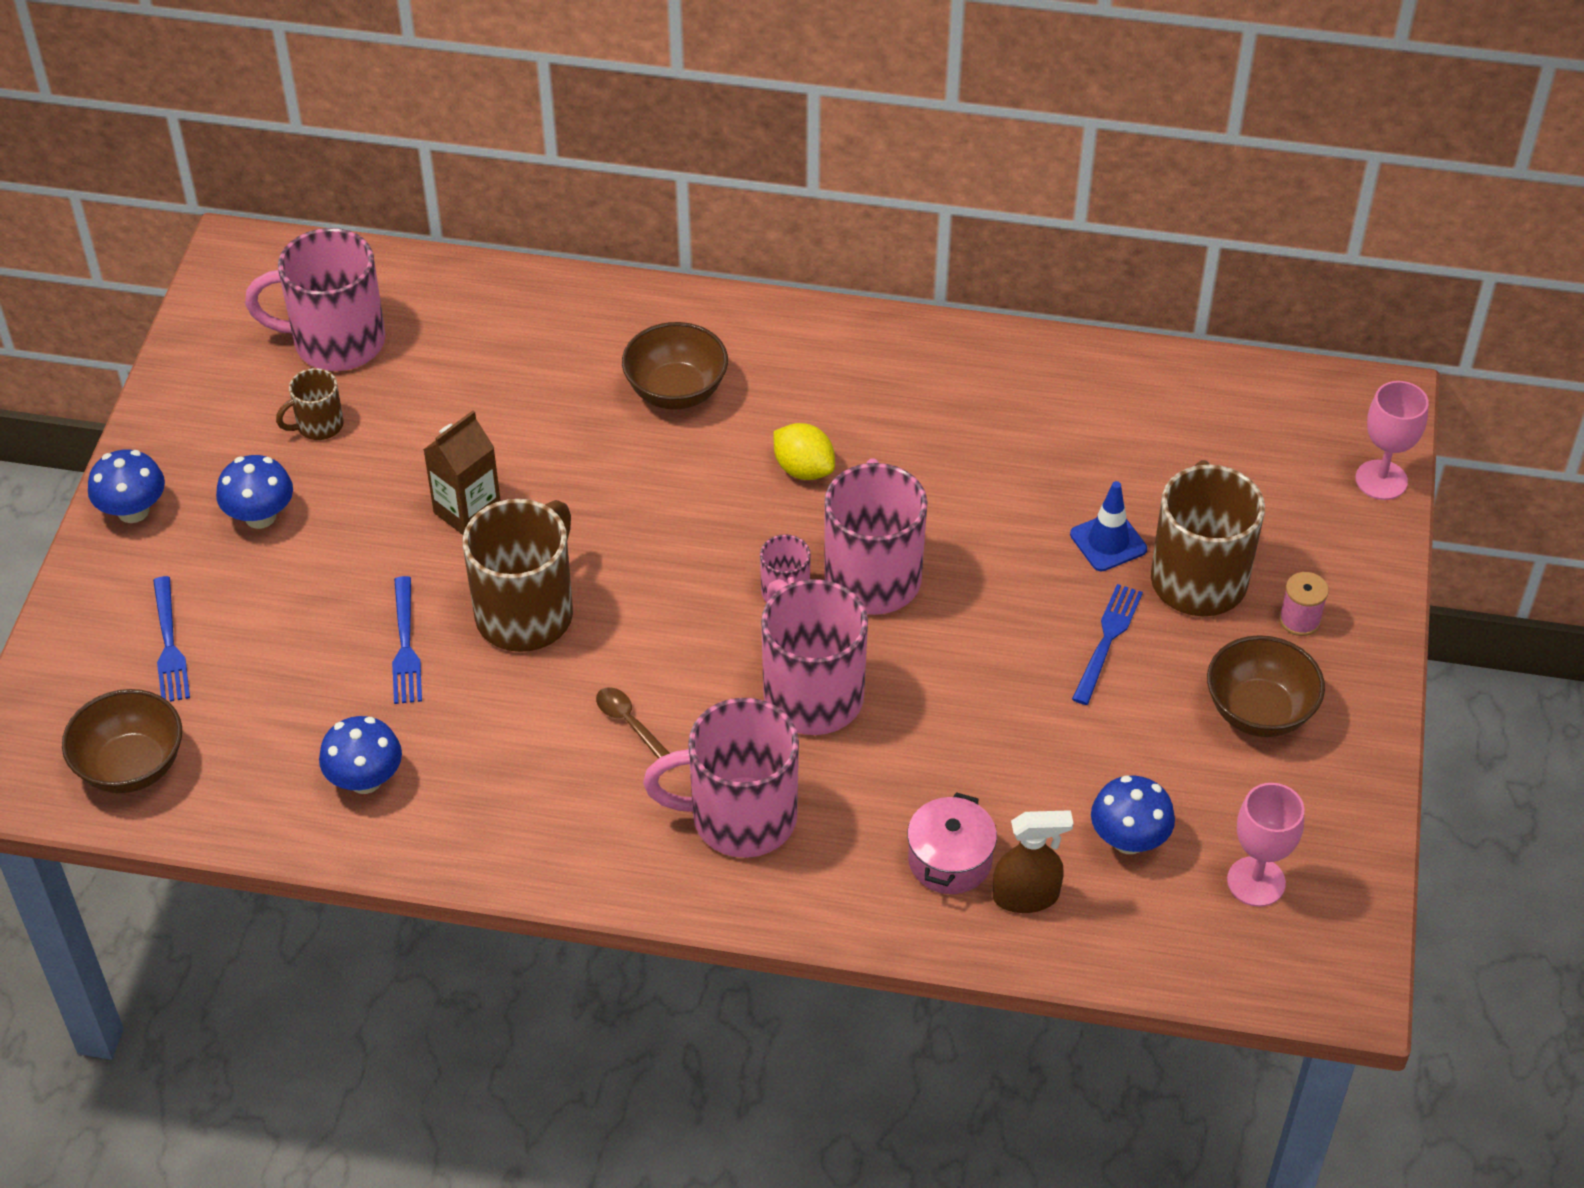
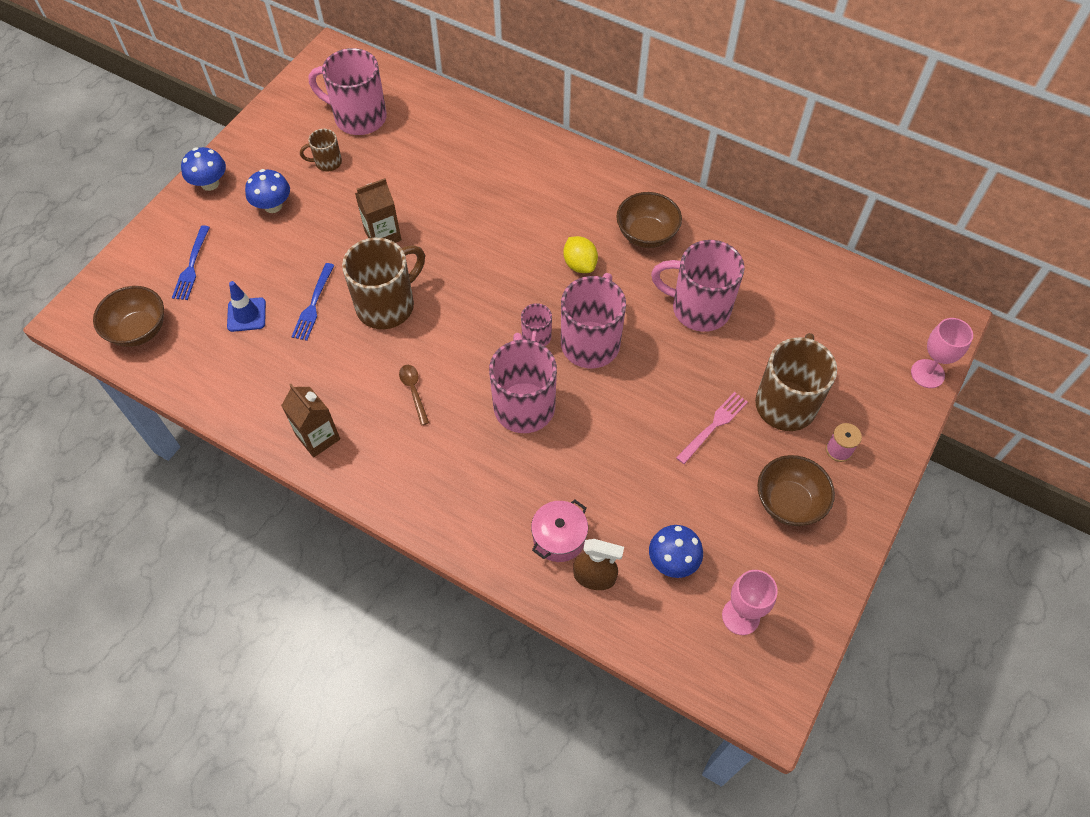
camera: 20 degrees right, 10 degrees up
(365, 780) = (255, 378): blue mushroom -> none
(512, 835) = (318, 437): none -> brown carton
(676, 391) = (528, 197): brown bowl -> brown bowl (646, 235)
(739, 817) = (449, 469): pink mug -> pink mug (698, 308)
(1107, 639) = (714, 425): blue fork -> pink fork
(1108, 542) = (740, 363): blue traffic cone -> blue traffic cone (246, 315)

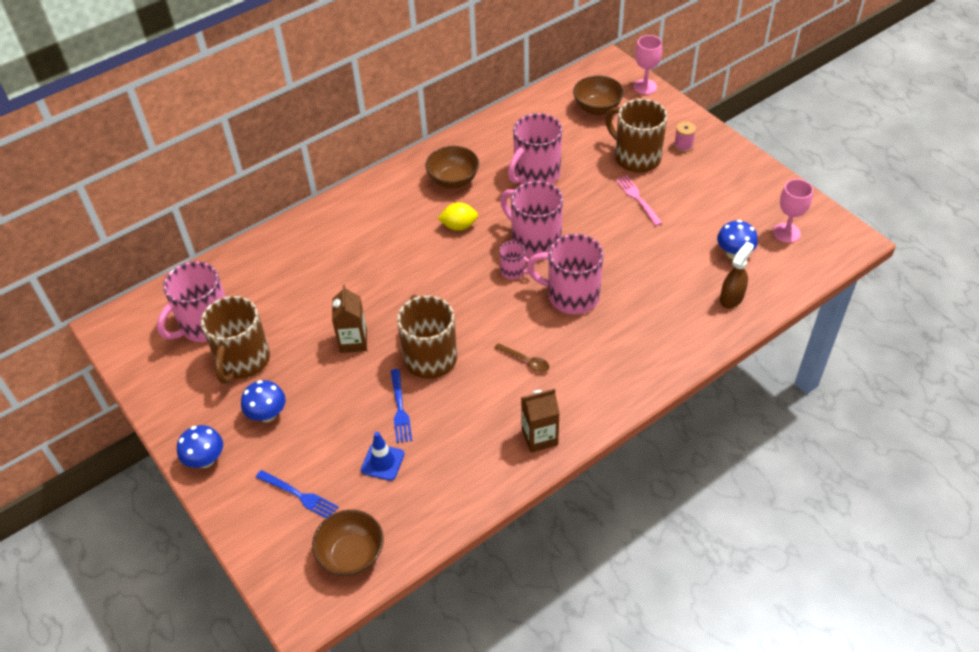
camera: 65 degrees left, 10 degrees down
(313, 305) = (400, 409): blue fork -> blue fork turned 45 degrees clockwise
(327, 162) = (243, 361): brown mug -> brown mug, size x2.01
(414, 391) = (525, 361): brown spoon -> brown spoon turned 150 degrees counterclockwise
(559, 538) = (693, 308): pink pot -> none
(788, 502) = (712, 182): brown bowl -> brown bowl (597, 108)

